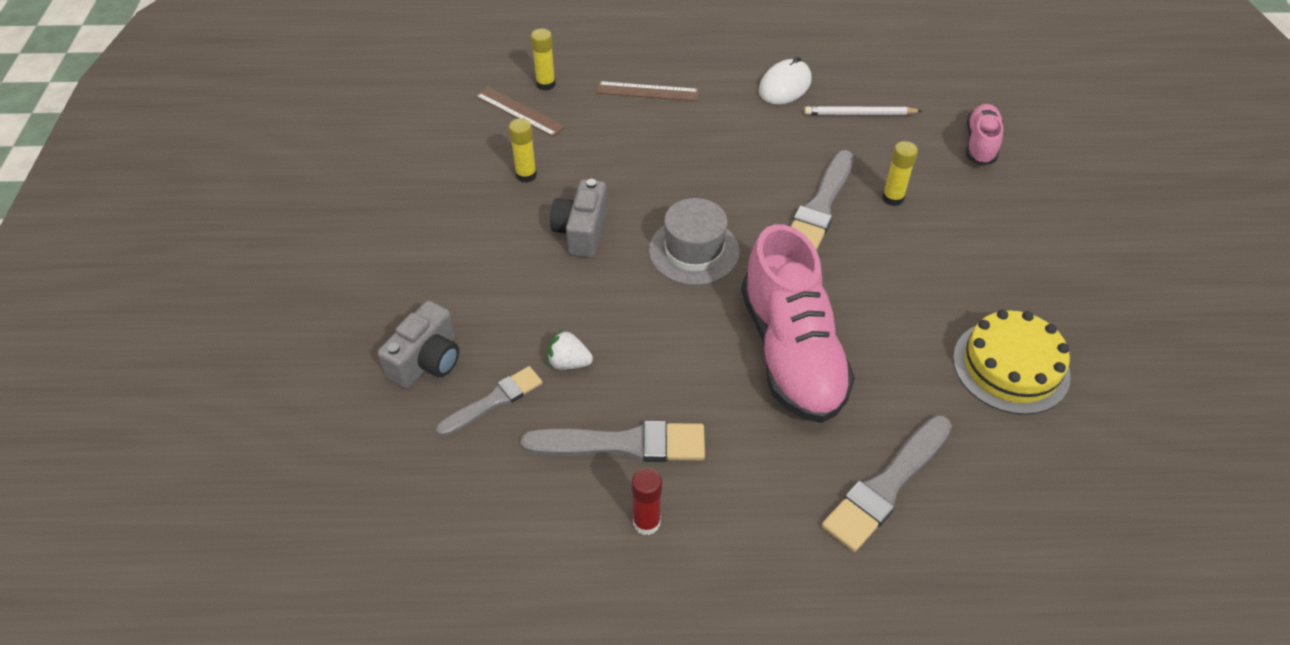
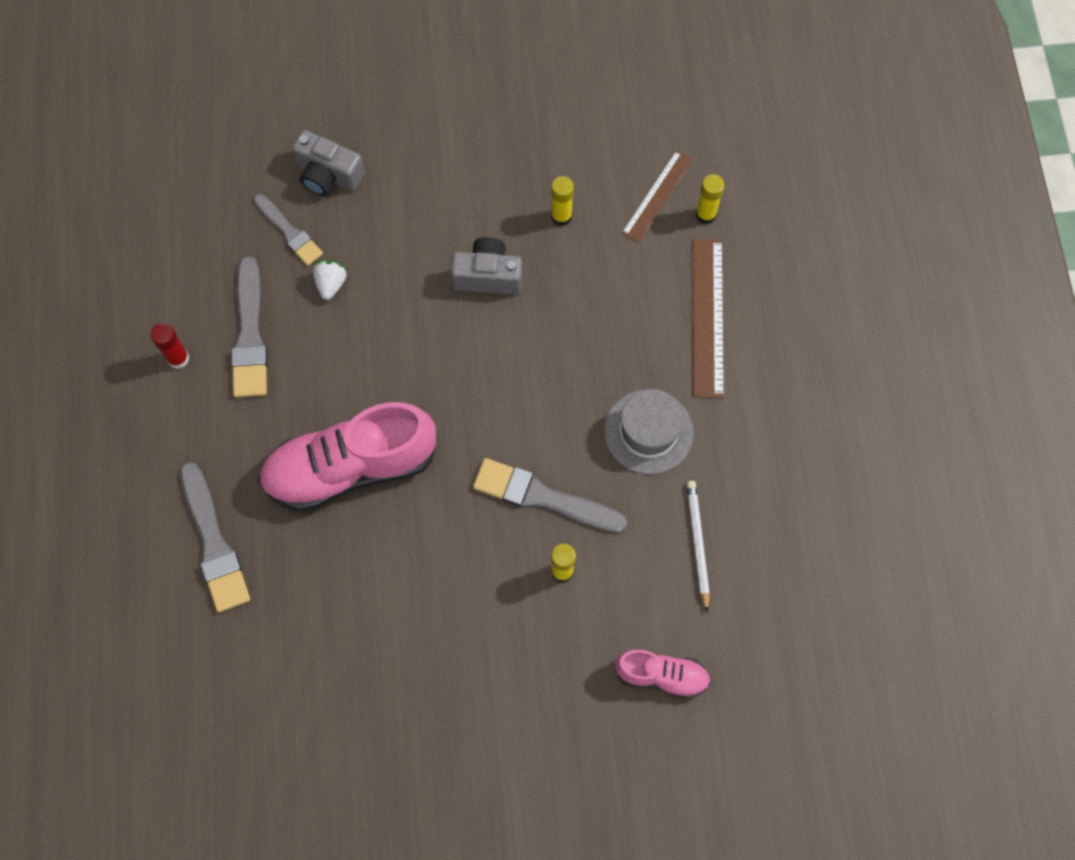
camera: 85 degrees right, 20 degrees up
(647, 91) = (707, 317): brown ruler -> brown ruler, size x1.52
(694, 251) = (470, 378): grey hat -> grey hat (648, 432)
(784, 86) = (737, 462): white mouse -> none
(886, 485) = (214, 543): grey brush -> grey brush turned 150 degrees counterclockwise
(1011, 366) = (343, 665): yellow cake -> none

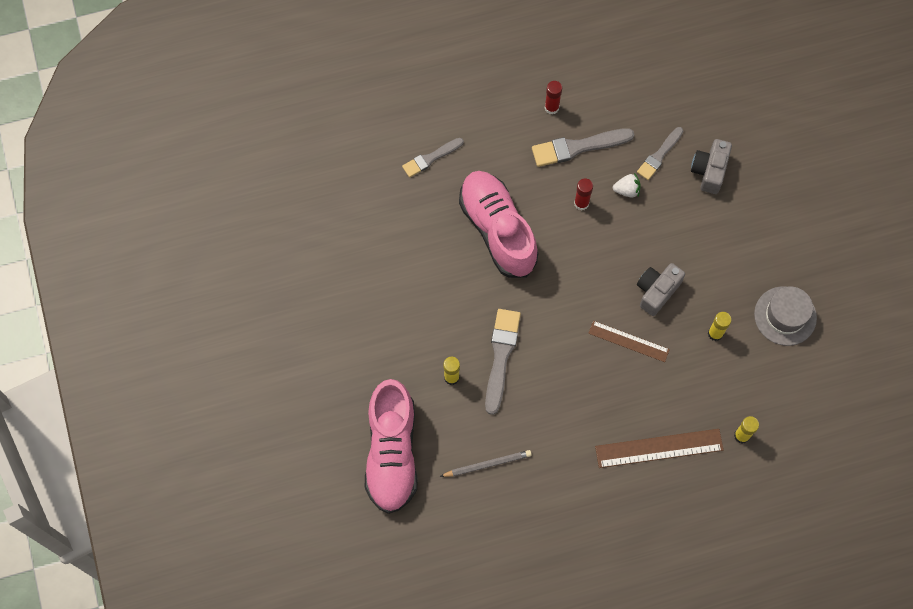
camera: 80 degrees right, 0 degrees up
(214, 543) = (431, 158): grey brush -> grey brush, size x0.65
(336, 347) = (581, 203): none -> red glue stick
(488, 276) = (656, 291): grey camera -> grey camera turned 135 degrees counterclockwise
(648, 432) = (562, 419): grey hat -> grey hat (785, 316)
(657, 196) = (748, 399): brown ruler -> brown ruler (628, 341)
(661, 675) = (392, 453): pink shoe -> pink shoe, size x1.96
(698, 544) = (487, 464): white pencil -> grey pencil

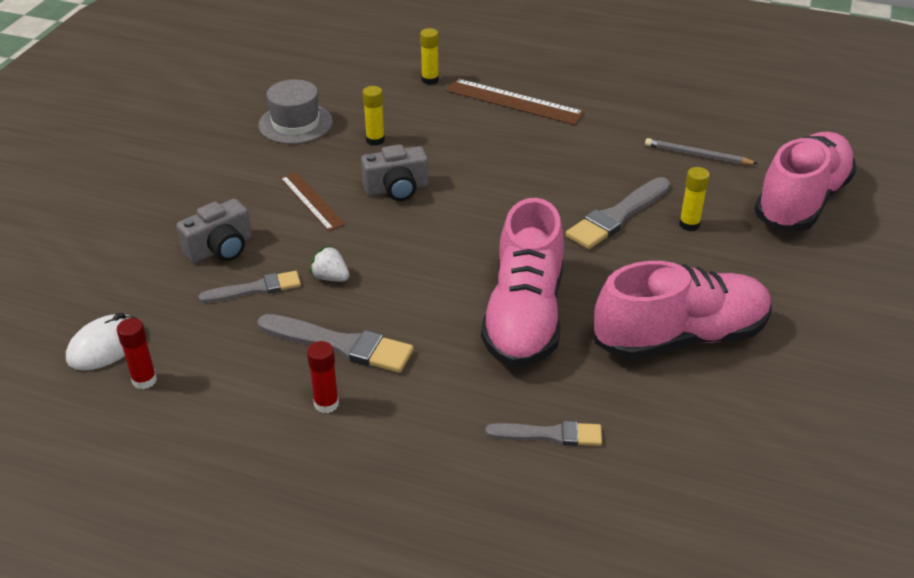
camera: 145 degrees left, 30 degrees down
(403, 269) = (680, 337): none -> pink shoe
(581, 203) = (396, 292): red glue stick -> red glue stick (144, 380)
(628, 341) = (467, 170): brown ruler -> brown ruler (312, 201)
(694, 70) = (105, 346): none -> white mouse

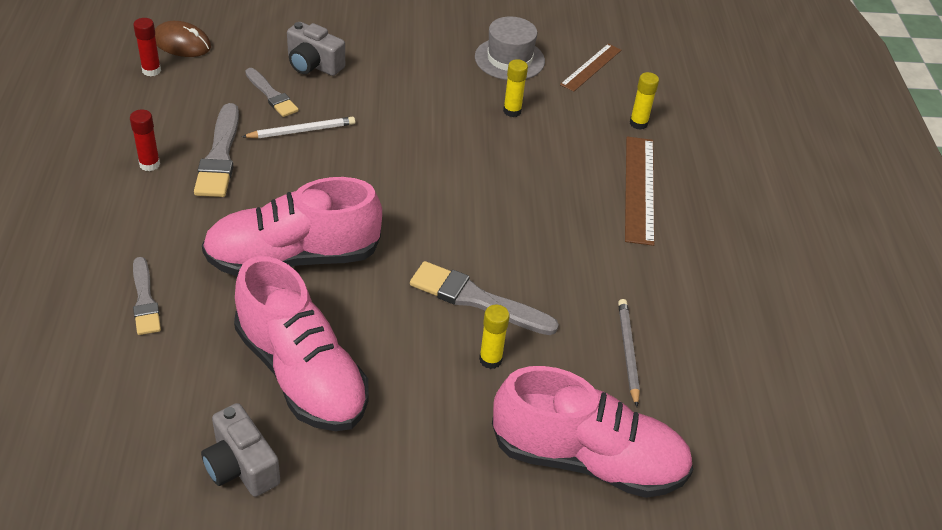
camera: 65 degrees right, 5 degrees up
(105, 346) = (182, 43): white mouse -> brown mouse
(312, 201) = (400, 96): brown ruler -> brown ruler (591, 67)
(330, 277) = (301, 131): white strawberry -> white pencil
(397, 189) = (443, 141): grey camera -> grey camera (241, 466)

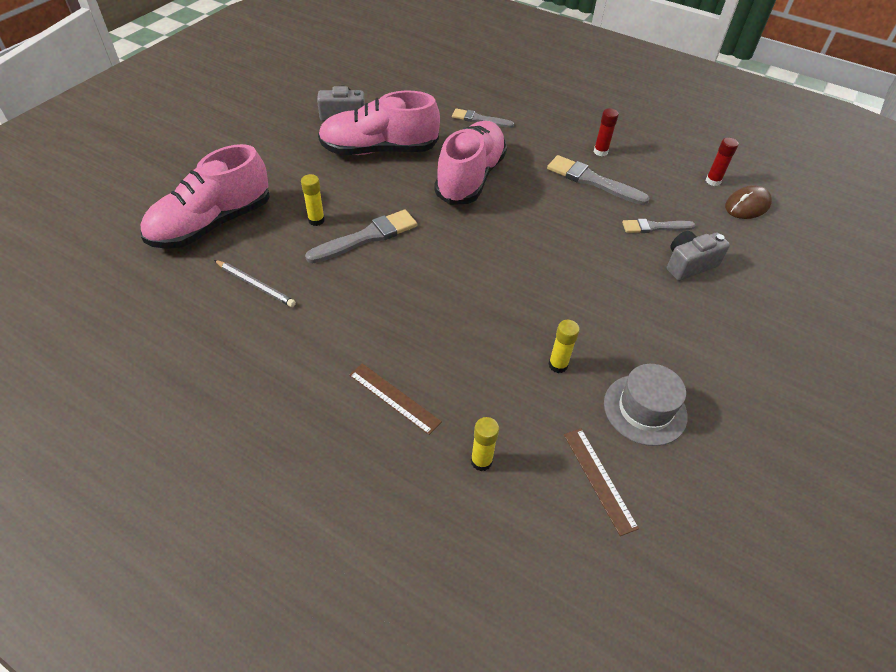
camera: 125 degrees right, 5 degrees up
(301, 131) = (600, 226): white pencil -> none
(639, 189) = (394, 398): brown ruler -> brown ruler, size x0.66

